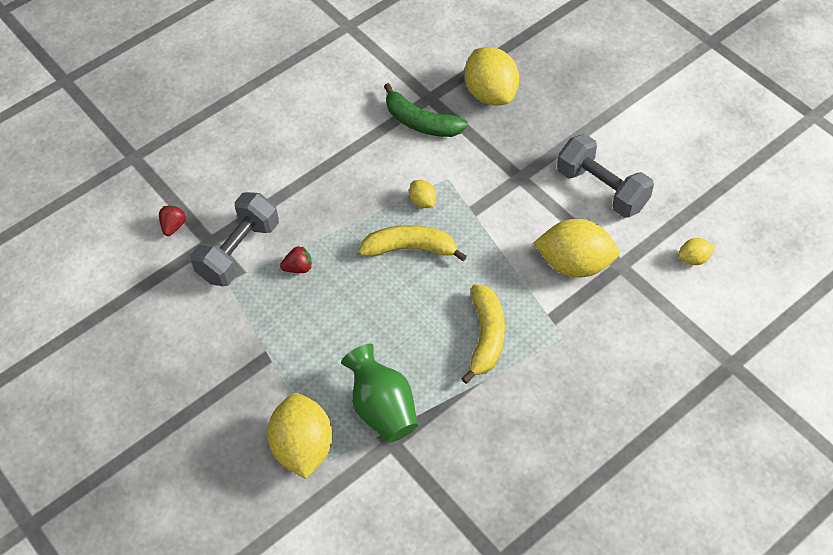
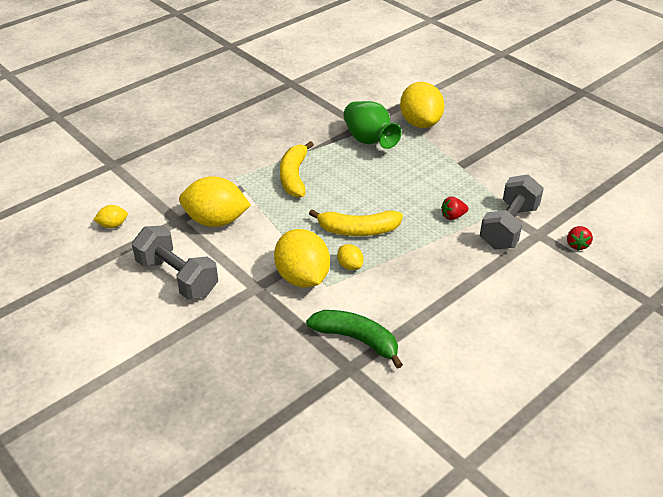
camera: 175 degrees right, 15 degrees down
(491, 93) = (279, 373): yellow lemon -> yellow lemon (302, 277)

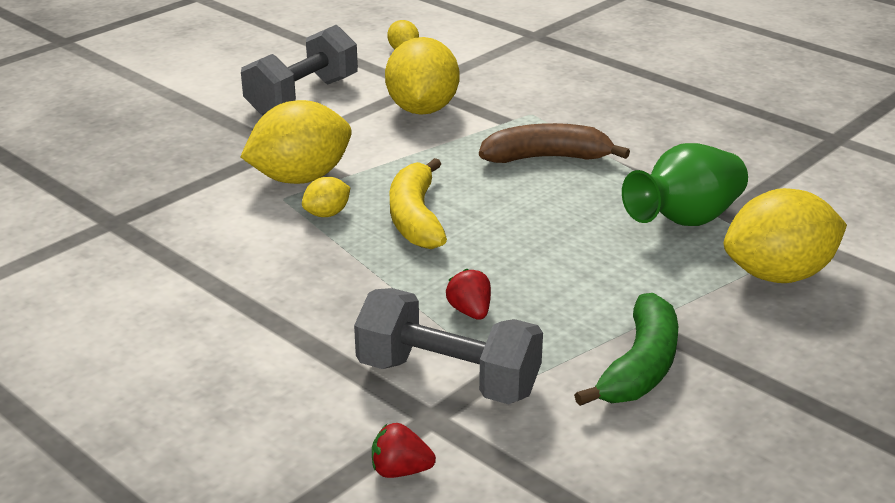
camera: 85 degrees right, 10 degrees down
(294, 176) = (547, 158): yellow banana -> brown banana
(357, 339) = (166, 225): green banana -> green banana (640, 367)

